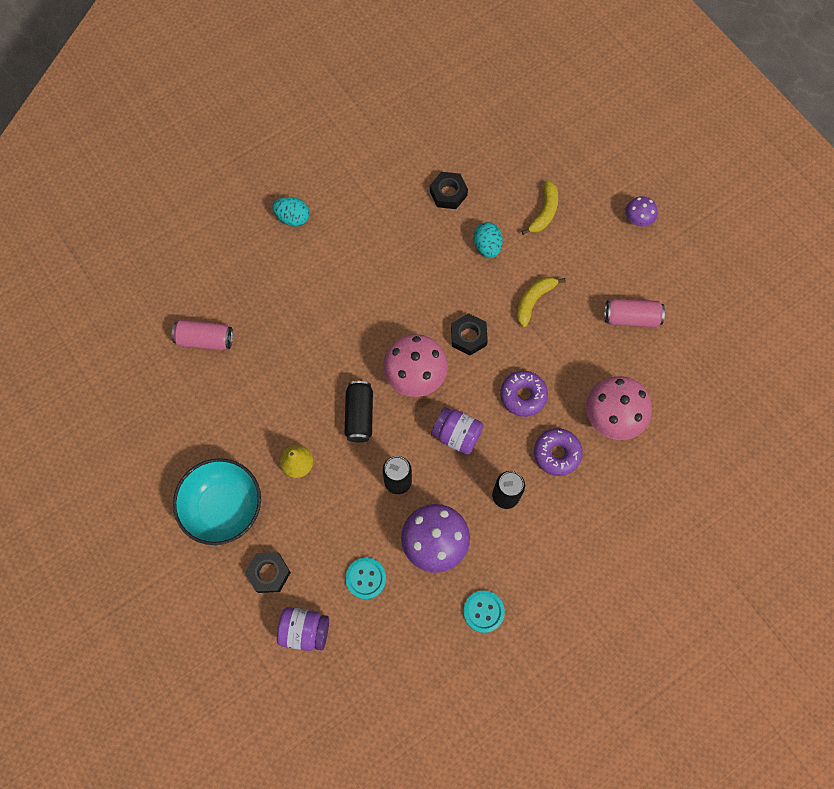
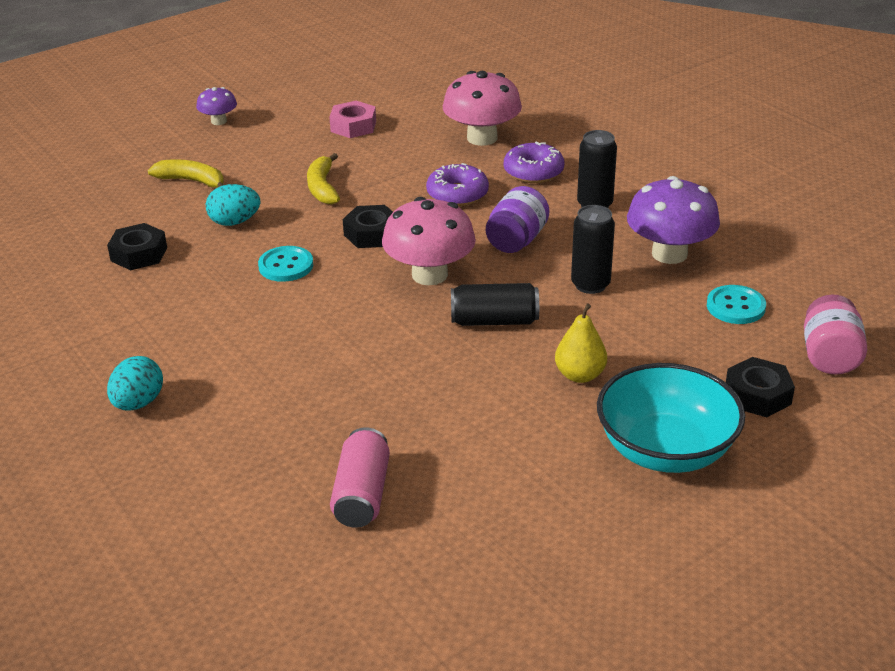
camera: 90 degrees left, 35 degrees down
(305, 630) = (829, 356): purple jar -> pink jar
(483, 611) = (747, 218): turquoise button -> turquoise button (286, 266)
(534, 301) = (322, 187): yellow banana -> yellow banana turned 45 degrees clockwise
(631, 318) = (353, 126): pink can -> pink nut

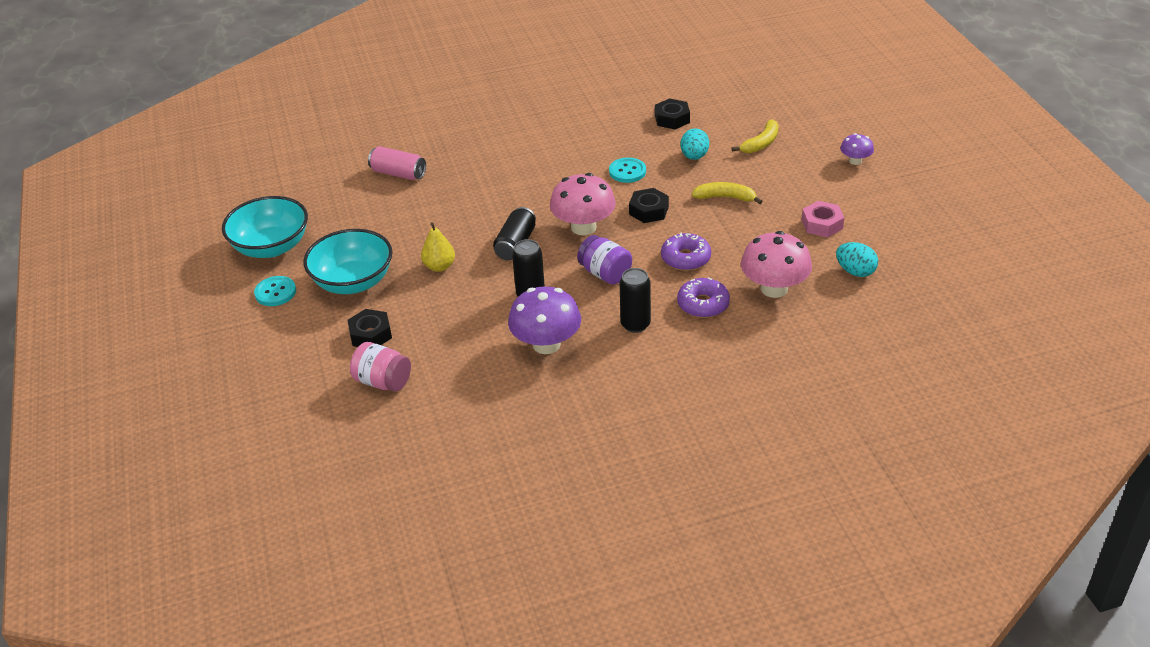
camera: 110 degrees right, 5 degrees up
(138, 403) = (519, 113): turquoise egg -> turquoise egg (855, 271)
(641, 585) = (271, 247): none -> turquoise bowl
(735, 306) = (463, 356): turquoise button -> turquoise button (275, 292)

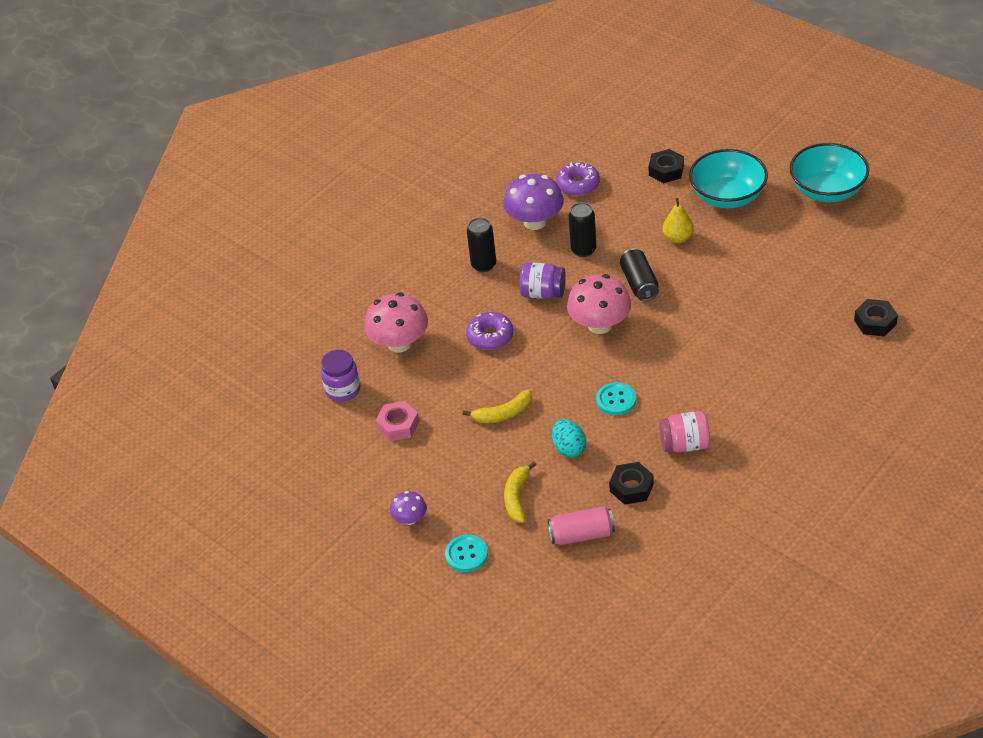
camera: 150 degrees right, 5 degrees up
(275, 292) = (773, 163): turquoise button -> turquoise button (466, 554)
(383, 382) = (619, 149): pink jar -> pink jar (685, 444)
(398, 173) = (817, 298): pink can -> pink can (582, 535)
(648, 210) = (559, 367): black nut -> black nut (875, 322)
(703, 304) = (445, 304): purple donut -> purple donut (578, 185)
(855, 271) = (343, 390): turquoise egg -> purple jar

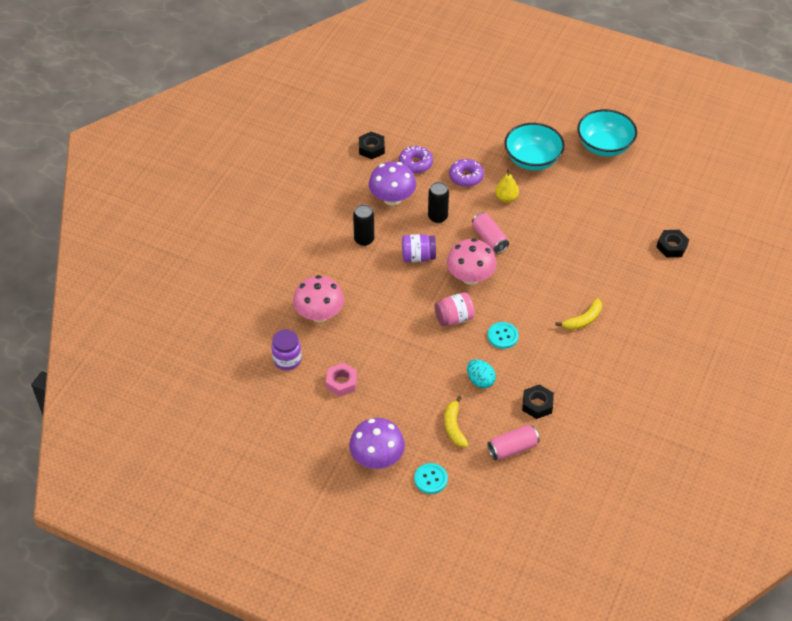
camera: 20 degrees left, 5 degrees up
(410, 519) = (377, 458): purple mushroom -> purple mushroom, size x1.89
(490, 336) = (389, 298): purple donut -> purple donut (466, 177)
(503, 414) = (420, 360): yellow banana -> yellow banana (583, 320)
(639, 283) = (489, 239): black can -> pink can
(666, 170) = (479, 144): black nut -> black nut (371, 148)
(685, 444) = (565, 364): pink jar -> pink jar (454, 318)

